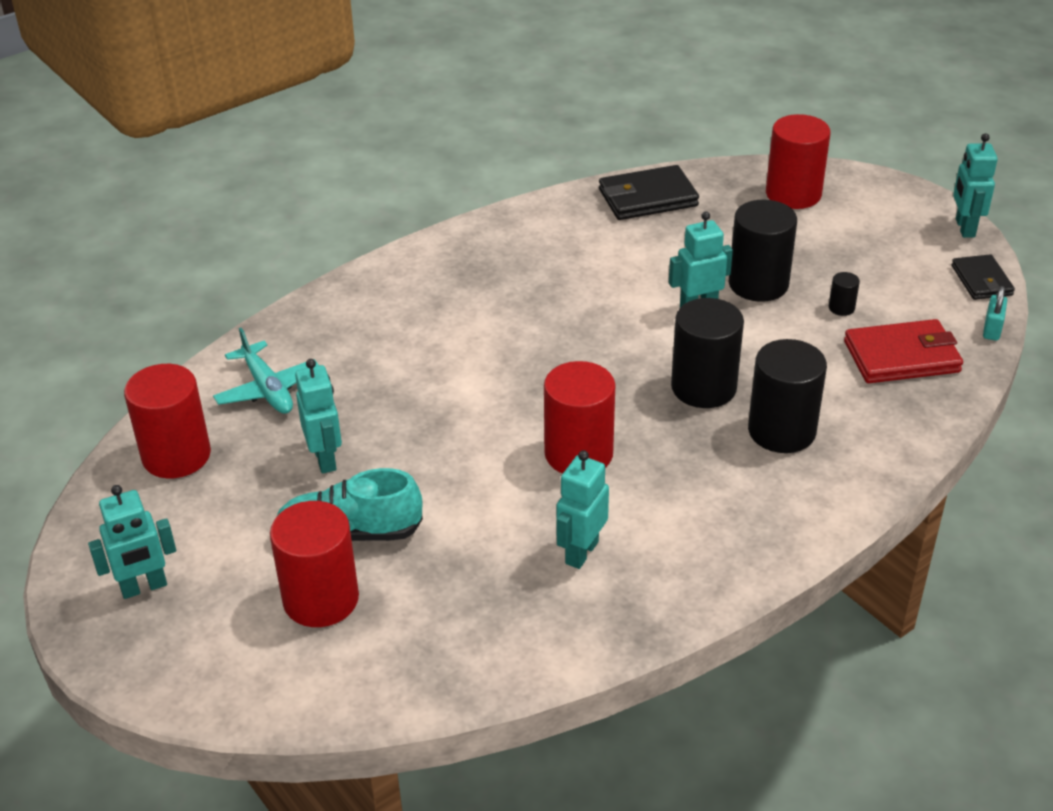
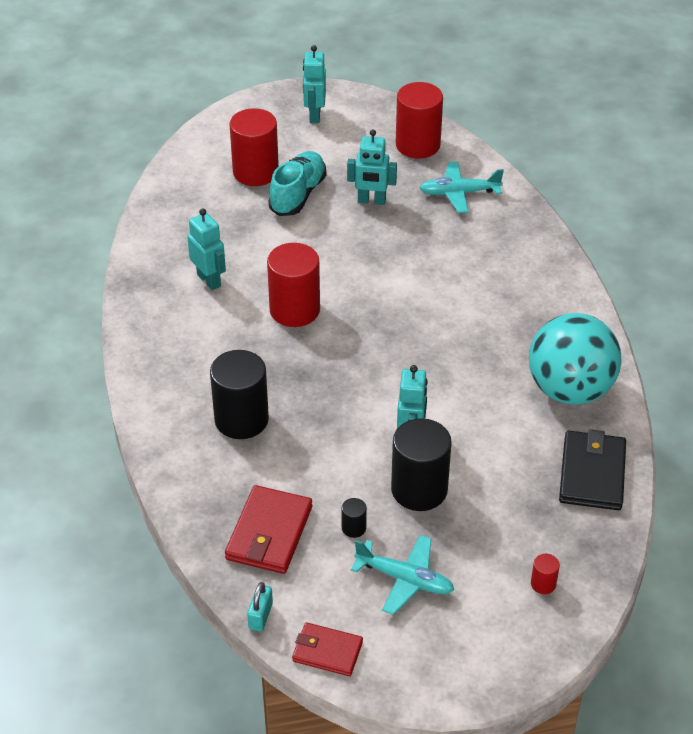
camera: 115 degrees right, 5 degrees up
(551, 232) = (569, 390): none -> turquoise ball
(703, 387) = (316, 399): black cylinder -> none
(793, 194) = (543, 584): red cylinder -> red cylinder, size x0.43
(865, 262) = (405, 579): none -> turquoise plane
(964, 228) = (412, 690): turquoise robot -> none
(981, 280) = (327, 651): black wallet -> red wallet
(992, 329) = (260, 616): turquoise padlock -> turquoise padlock turned 60 degrees clockwise

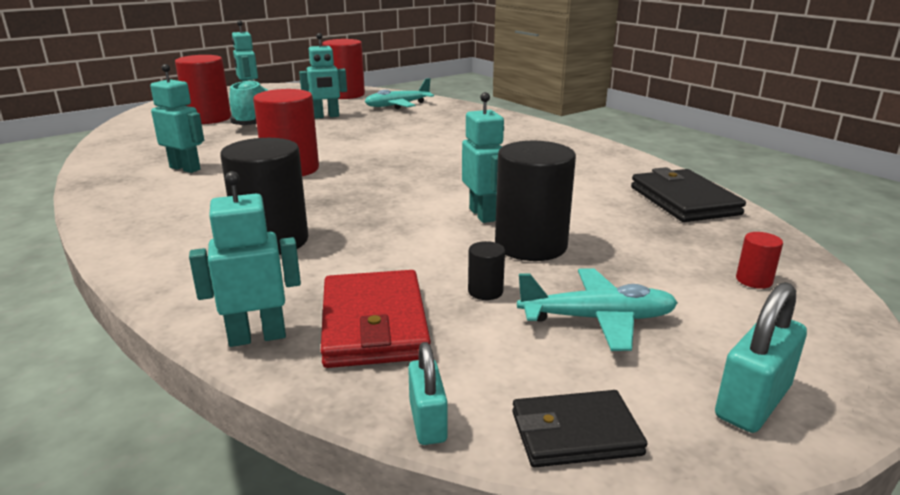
camera: 25 degrees left, 20 degrees down
(199, 519) = (257, 337): none -> turquoise robot
(327, 651) = (575, 433): red wallet -> black wallet
(435, 670) = (752, 402): none -> turquoise padlock
(569, 390) = (597, 165): turquoise ball -> none

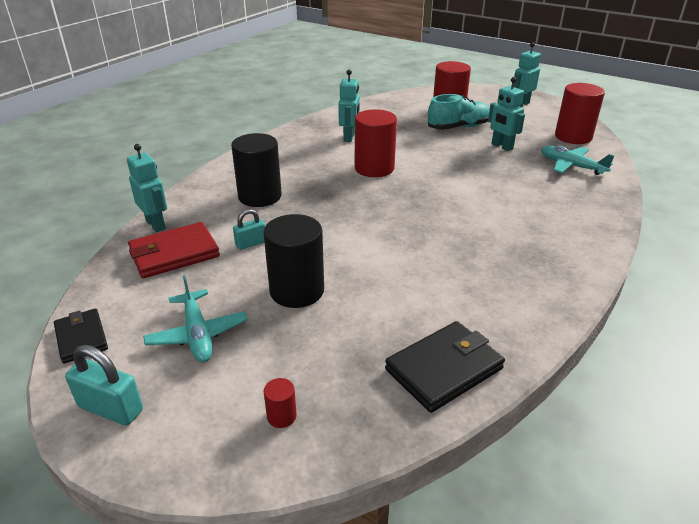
camera: 70 degrees right, 10 degrees up
(427, 421) = (91, 290): turquoise padlock -> turquoise padlock (251, 243)
(482, 215) = (340, 260): turquoise robot -> none
(485, 291) = (221, 283): black cylinder -> none

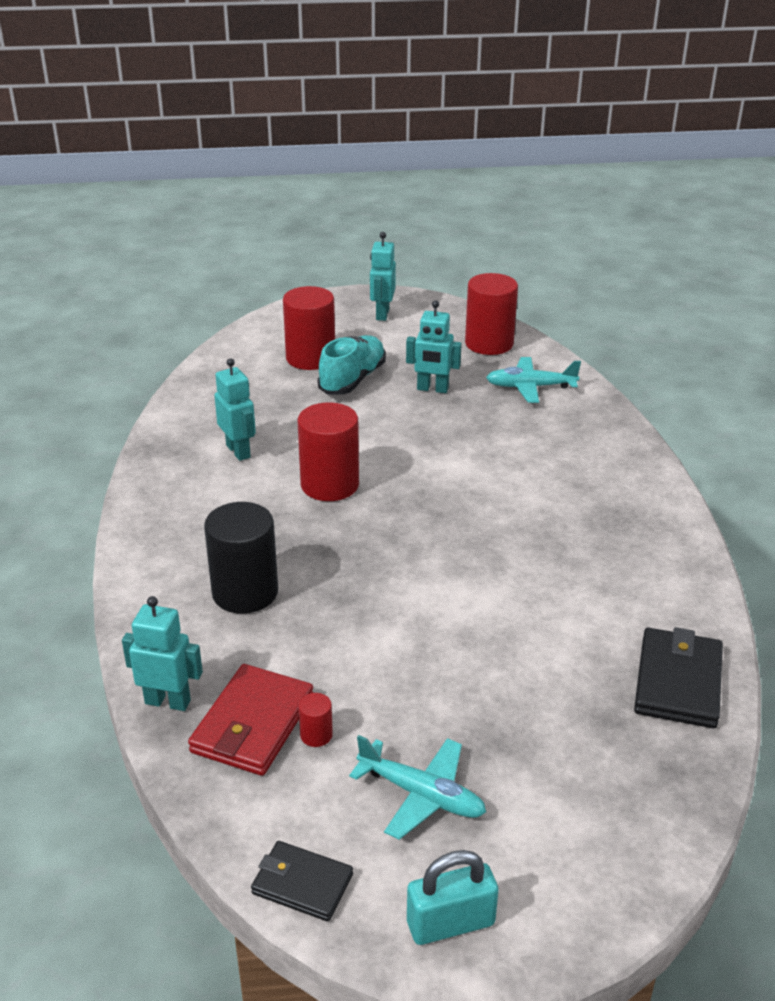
camera: 40 degrees left, 0 degrees up
(251, 243) = (325, 659): turquoise padlock -> none
(281, 416) = (609, 815): red cylinder -> red cylinder (316, 735)
(297, 291) = (453, 685): black cylinder -> none

